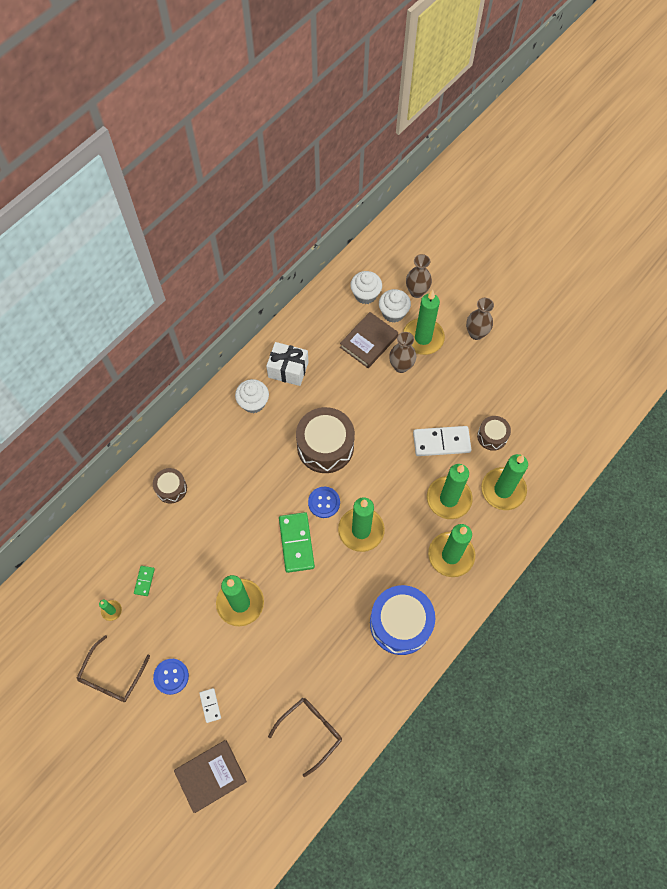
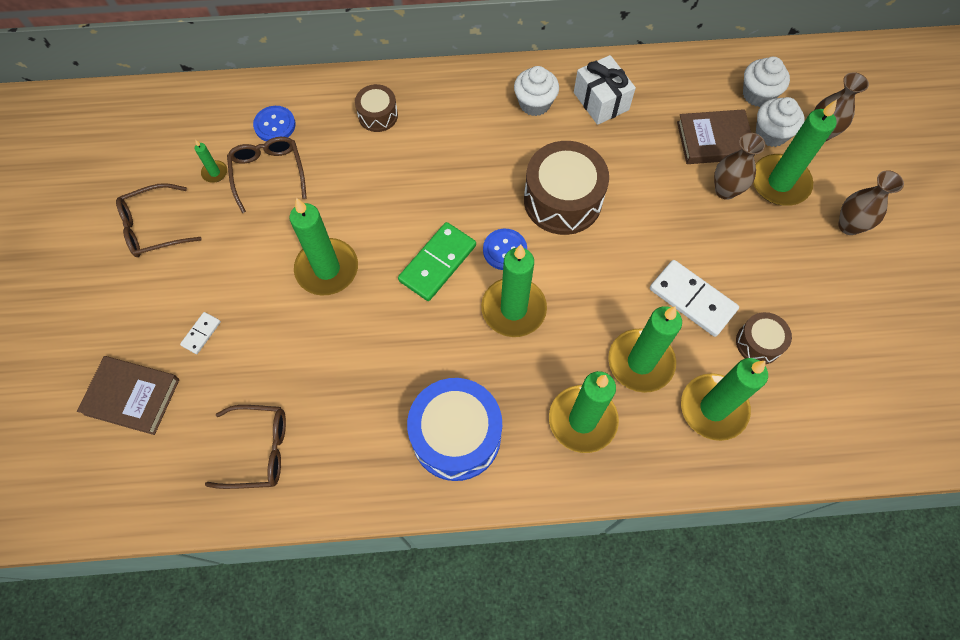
camera: 45 degrees right, 0 degrees up
(144, 581) = (268, 173): green domino -> brown glasses
(171, 676) = (198, 275): blue button -> blue button (275, 125)

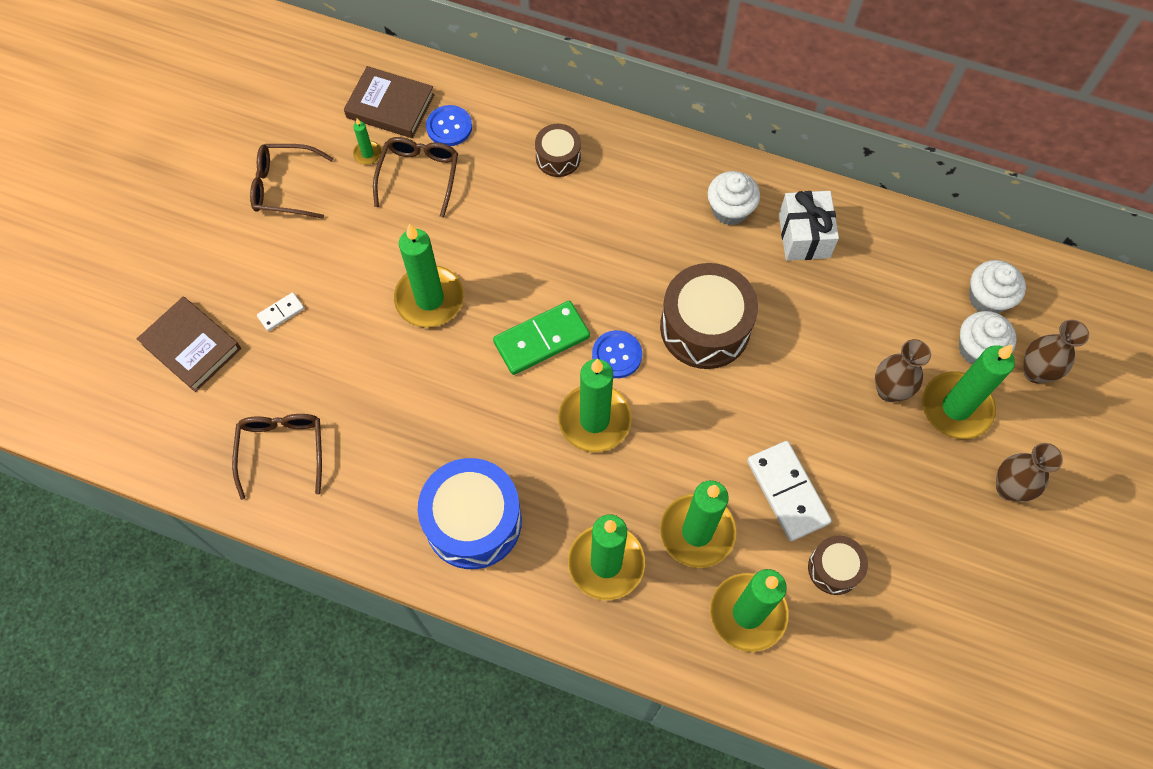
camera: 25 degrees right, 0 degrees up
(259, 450) = (282, 450): brown glasses -> brown glasses turned 120 degrees counterclockwise
(714, 140) = (907, 330): brown book -> brown book (390, 106)

